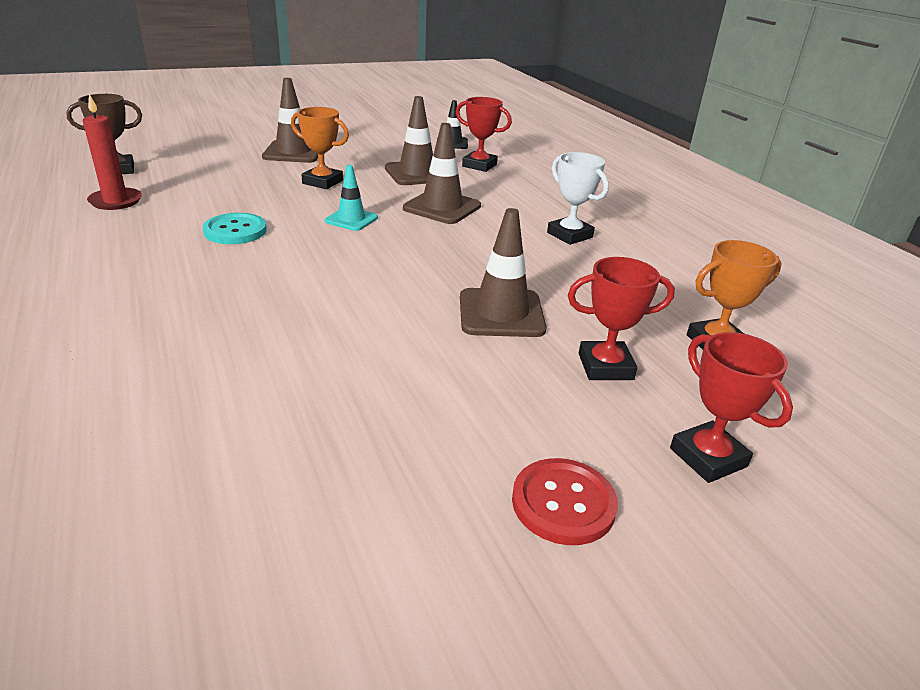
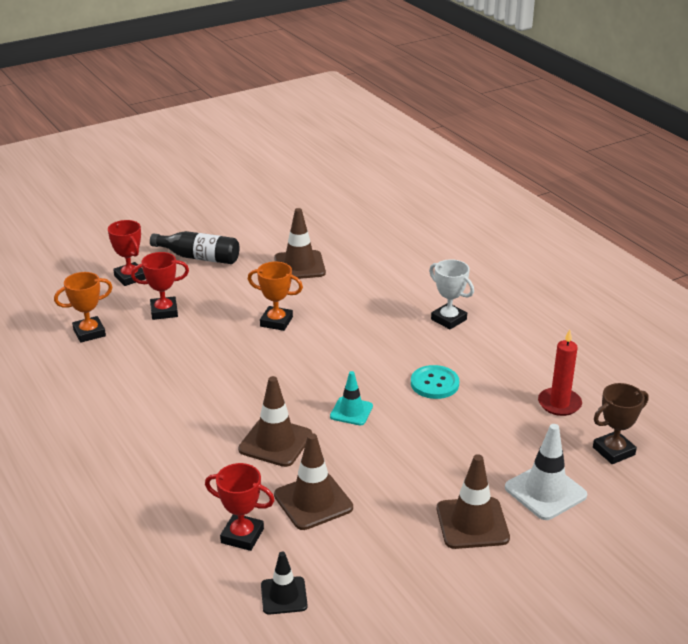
camera: 175 degrees right, 0 degrees up
(214, 158) = (545, 491): none -> white traffic cone
(322, 182) = (405, 465): orange trophy -> orange trophy (276, 322)
(501, 313) = (221, 337): brown traffic cone -> brown traffic cone (299, 266)
(563, 503) = (199, 257): red button -> black bottle
(569, 235) = (158, 420): white trophy -> white trophy (448, 319)

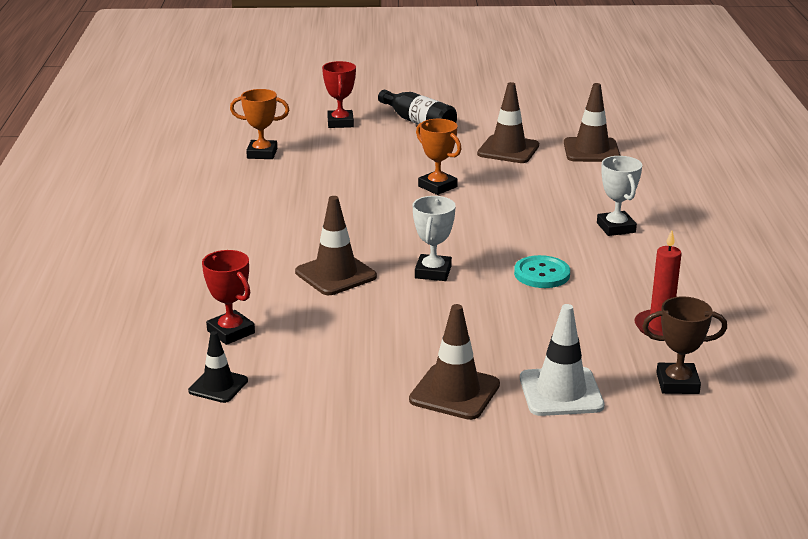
camera: 30 degrees right, 5 degrees down
(164, 311) = (342, 154): red trophy -> none
(313, 501) = (321, 327): brown traffic cone -> brown traffic cone (591, 150)
(351, 411) = (433, 272): turquoise traffic cone -> white trophy

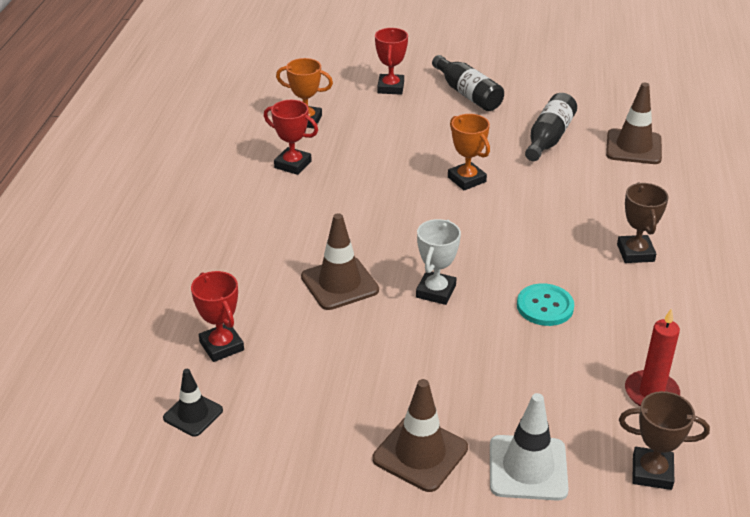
camera: 10 degrees right, 10 degrees up
(259, 188) = (293, 164): none -> red trophy
(508, 150) = (549, 138): brown traffic cone -> black bottle
(616, 228) = (635, 253): white trophy -> brown trophy

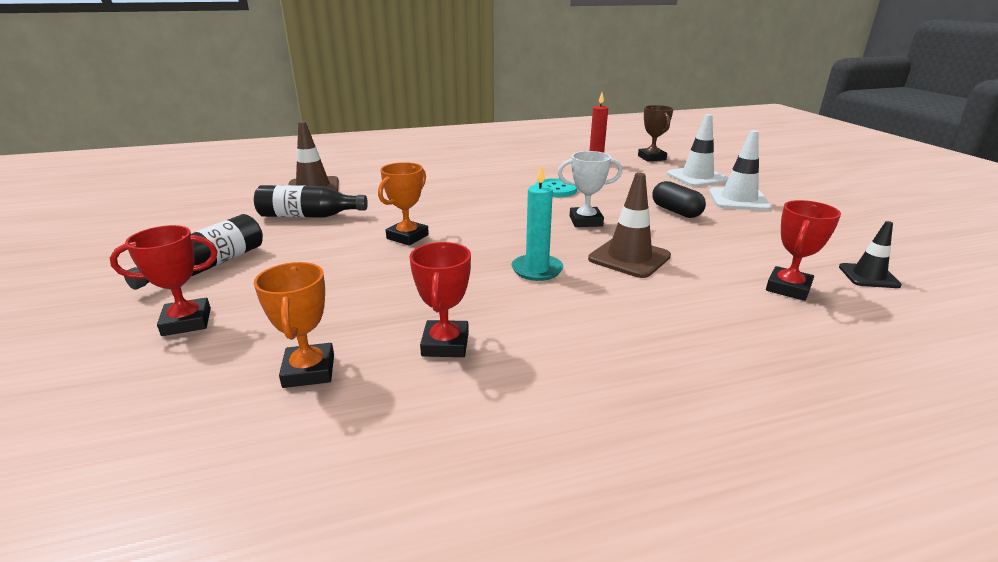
camera: 115 degrees left, 10 degrees down
(357, 227) = (537, 270): none -> turquoise candle
(419, 372) = (675, 211): none -> black capsule
(420, 453) = (738, 200): brown traffic cone -> white traffic cone
(635, 253) = (465, 175): brown trophy -> none

